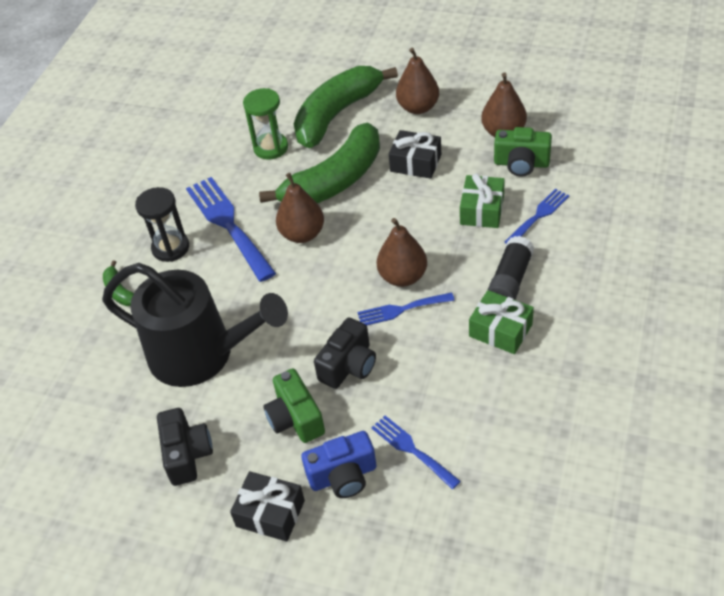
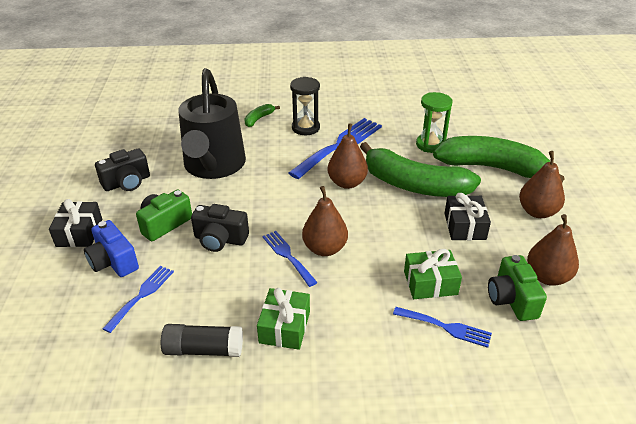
camera: 65 degrees right, 10 degrees down
(510, 280) = (349, 322): black glue stick -> black glue stick (203, 349)

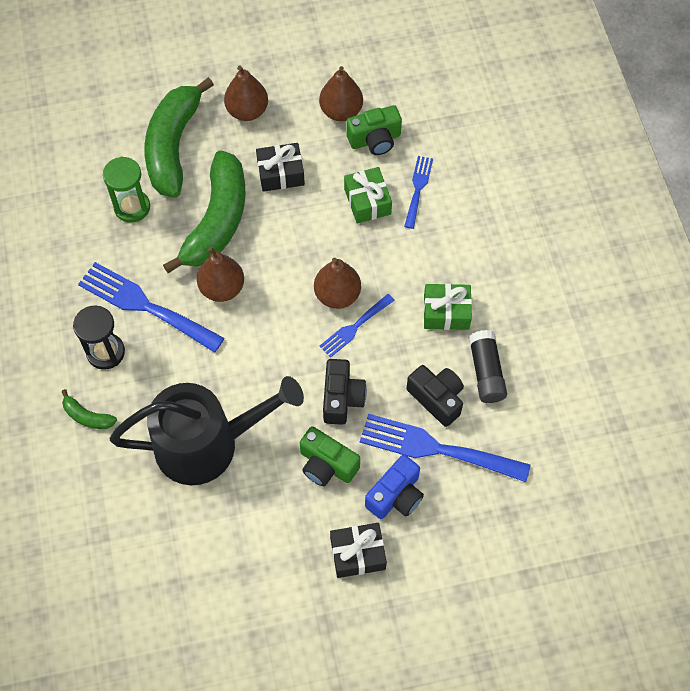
camera: 100 degrees left, 25 degrees up
(127, 182) = (256, 538): black camera -> black camera (437, 398)
(141, 295) = (436, 448): blue fork -> blue fork, size x1.80

